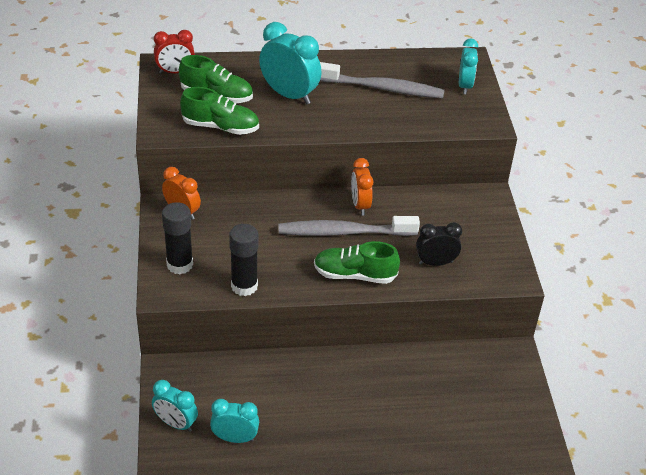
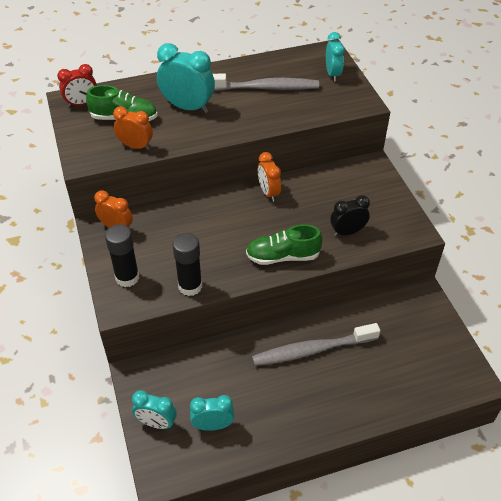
camera: 10 degrees left, 5 degrees up
(220, 127) = (136, 146): green shoe -> orange clock
(343, 232) = (262, 219): grey toothbrush -> grey toothbrush (312, 350)

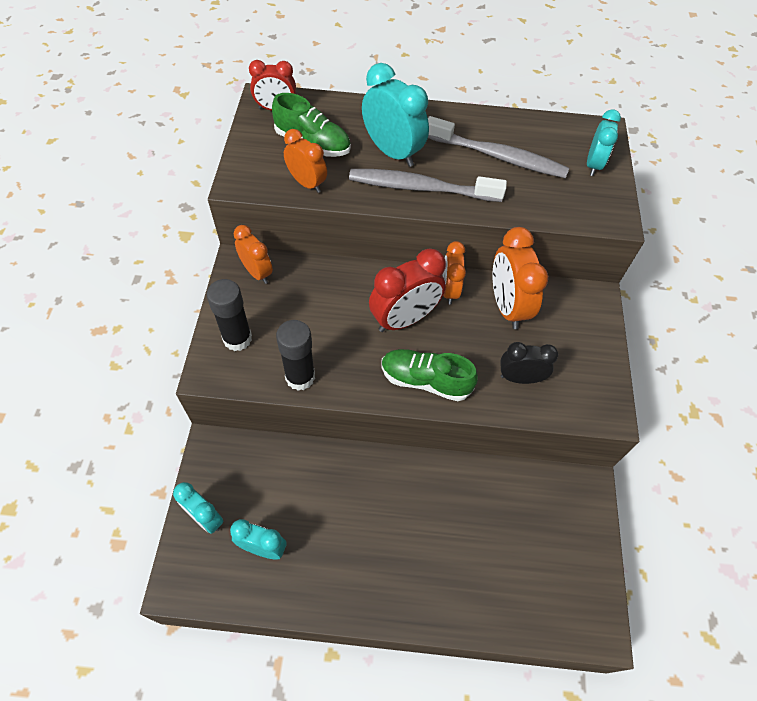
camera: 20 degrees right, 10 degrees up
(246, 222) = (404, 319): none -> red clock
(312, 350) = (418, 502): grey toothbrush -> grey toothbrush (421, 188)
(315, 189) = (507, 306): none -> orange clock

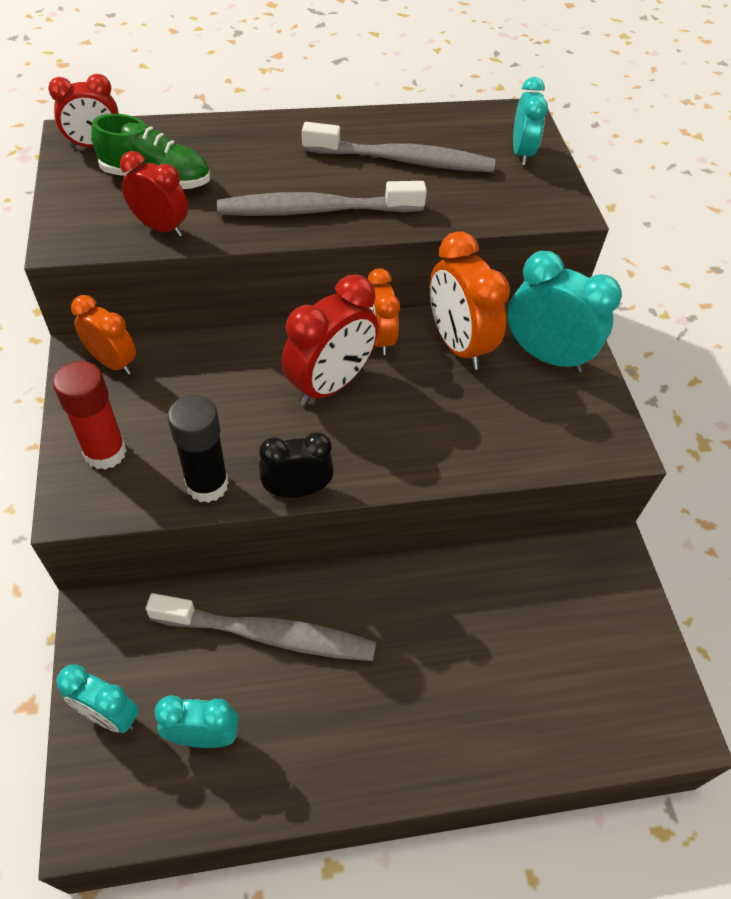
camera: 15 degrees left, 5 degrees down
(237, 339) = (105, 452): black glue stick -> red glue stick
(307, 183) = (161, 228): orange clock -> red clock
(322, 488) = (269, 635): none -> grey toothbrush
(392, 152) = (266, 174): turquoise clock -> turquoise clock (546, 356)
(425, 380) = (378, 455): green shoe -> none
(520, 378) = (499, 427): black clock -> black clock (297, 490)

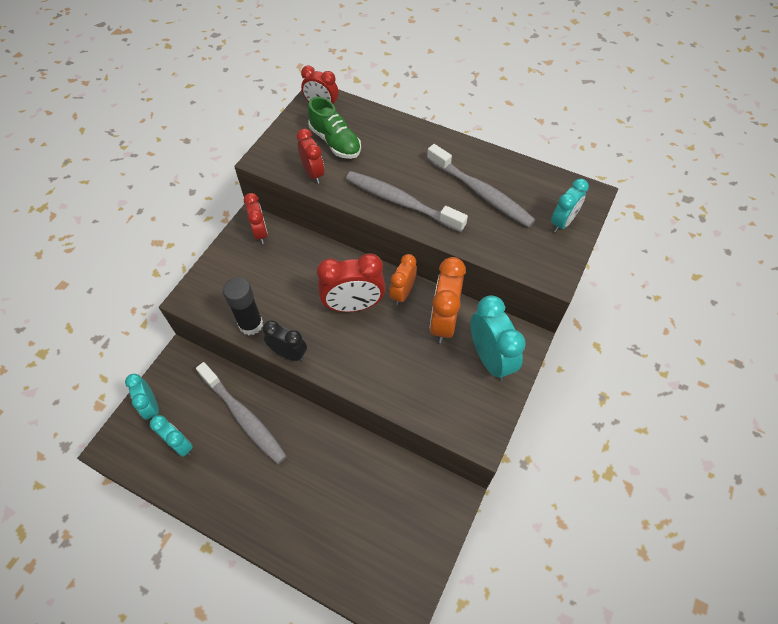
camera: 40 degrees right, 5 degrees up
(105, 452) = (221, 280): red glue stick -> none
(113, 362) = (260, 233): orange clock -> red clock

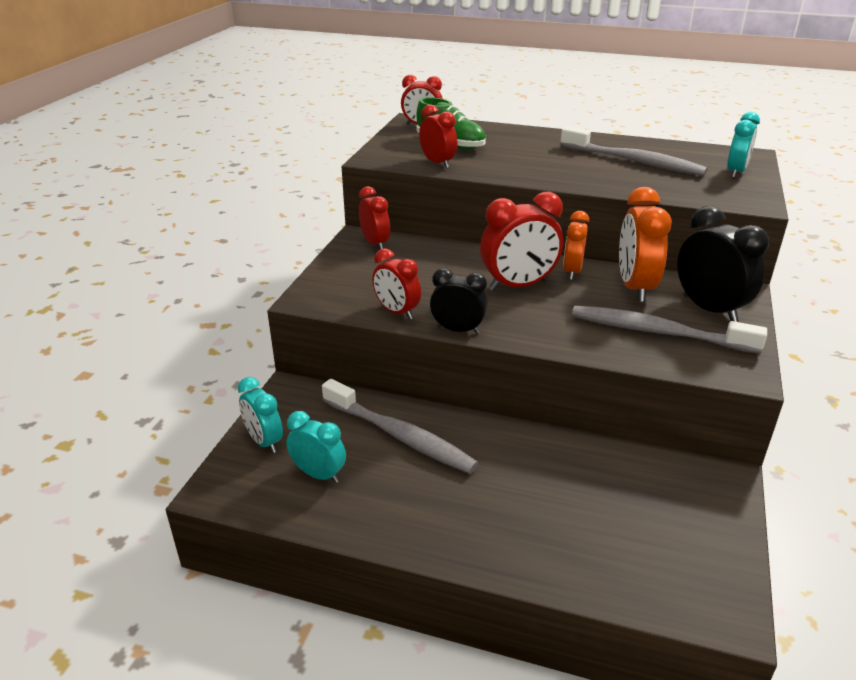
camera: 10 degrees left, 25 degrees down
(251, 324) = (397, 312): black glue stick -> red clock
(401, 202) = (549, 172): grey toothbrush -> grey toothbrush (657, 332)
(490, 358) = (709, 309): turquoise clock -> black clock

